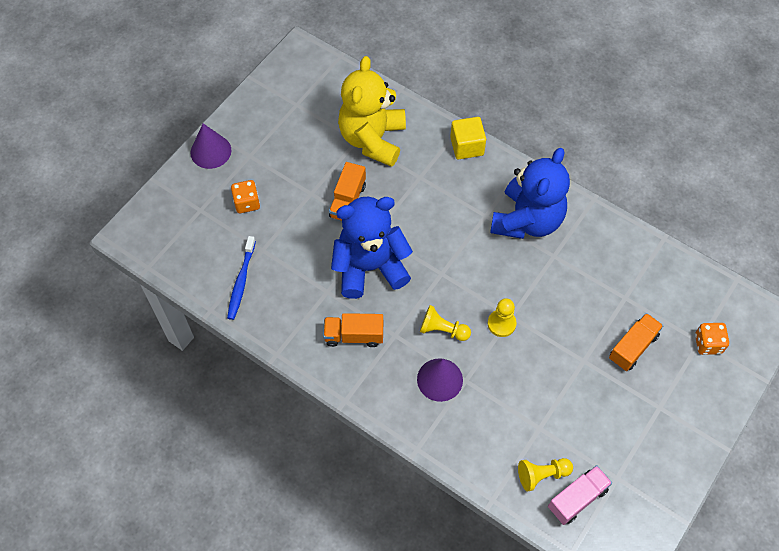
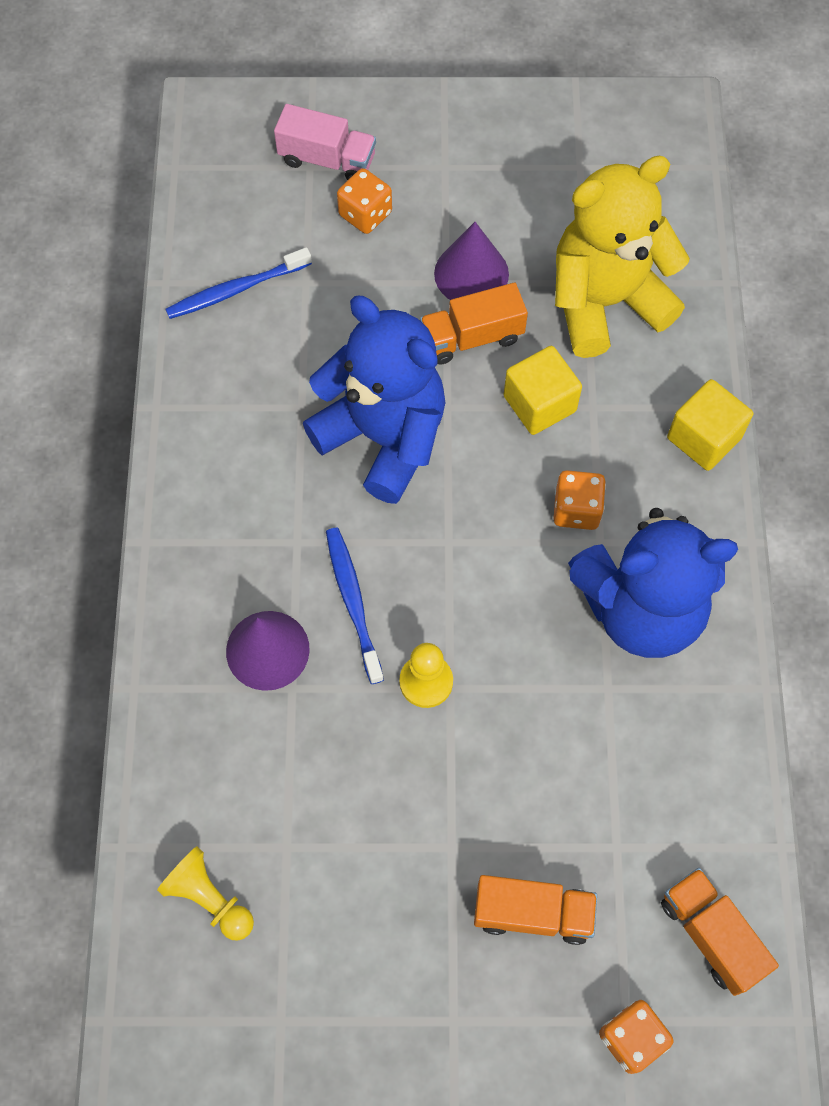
camera: 55 degrees right, 5 degrees up
(210, 151) = (412, 116): purple cone -> purple cone (471, 273)
(354, 336) = (256, 487): orange truck -> orange truck (711, 934)
(402, 196) = (539, 404): none -> yellow cube
(442, 330) = (353, 602): yellow pawn -> blue toothbrush
(464, 214) = (576, 510): none -> orange dice
(577, 498) = (204, 977): pink truck -> pink truck (327, 159)

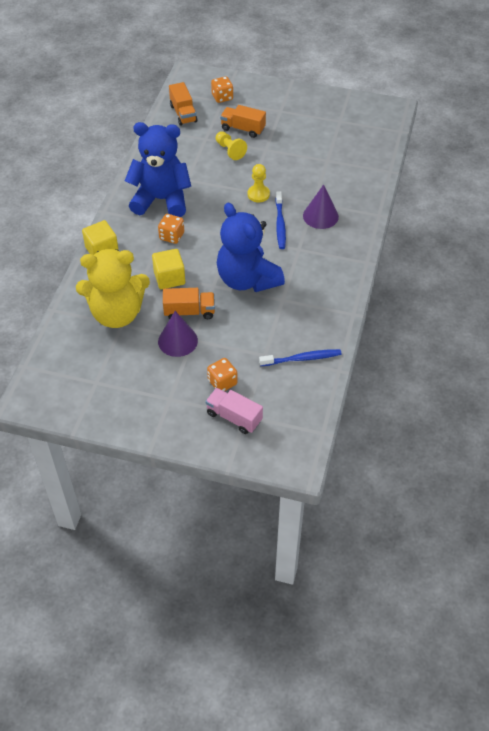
camera: 165 degrees left, 15 degrees down
(209, 898) = (359, 153): yellow pawn -> yellow pawn (230, 150)

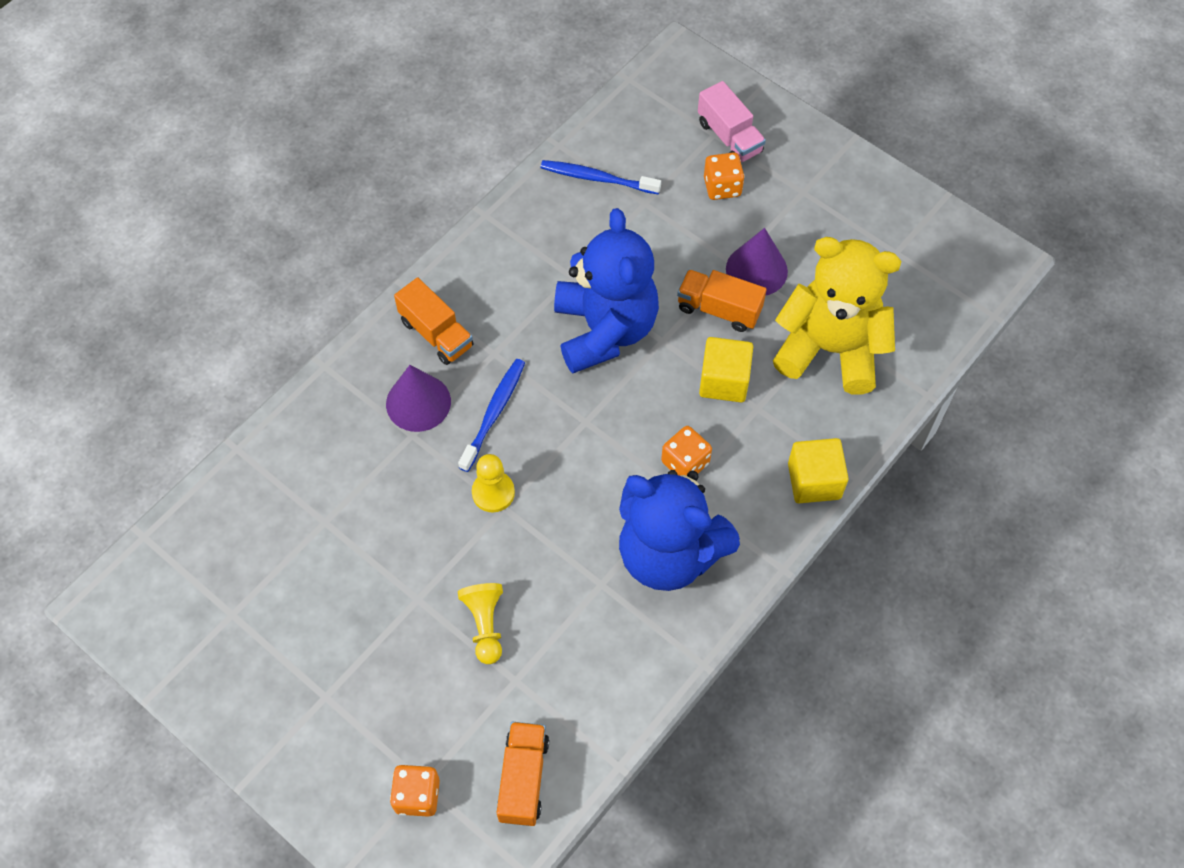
camera: 155 degrees left, 10 degrees up
(243, 129) = (428, 675): orange truck -> orange truck (436, 333)

